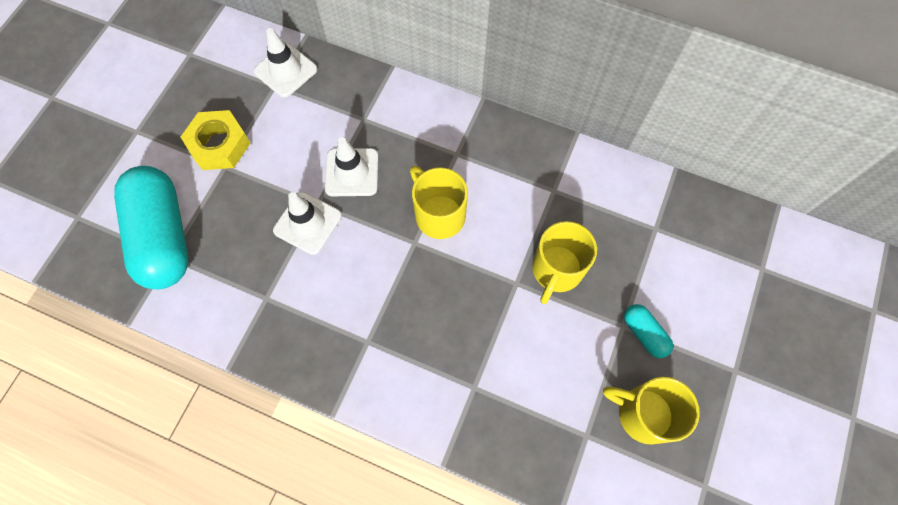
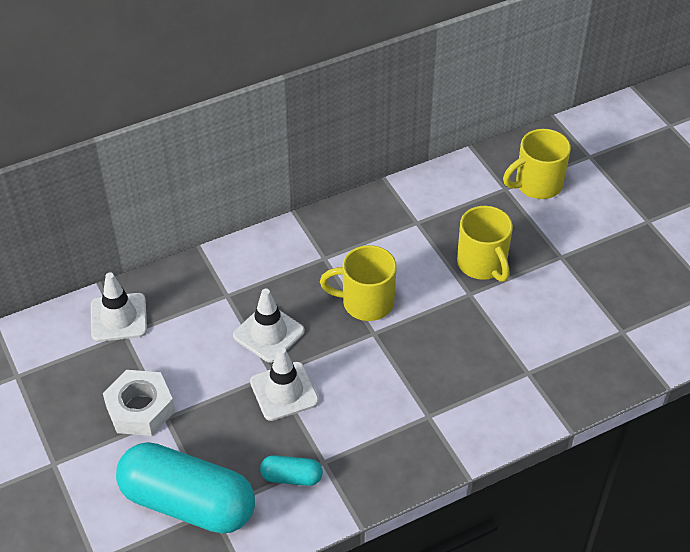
camera: 50 degrees left, 20 degrees down
(219, 145) = (140, 408): yellow nut -> white nut
(643, 414) = (634, 289): yellow mug -> yellow mug (537, 184)
(644, 333) = (577, 249): turquoise capsule -> turquoise capsule (291, 477)

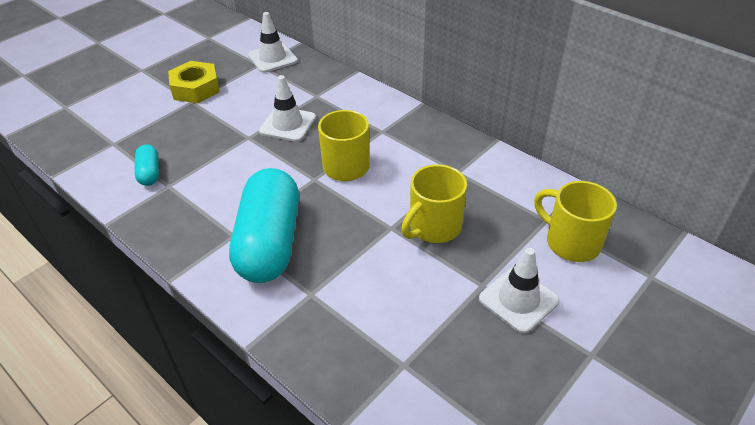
camera: 70 degrees right, 5 degrees down
(140, 408) = (196, 88): white nut -> yellow nut
(188, 503) = (117, 131): turquoise capsule -> turquoise capsule (269, 242)
(284, 391) = (233, 147): white traffic cone -> white traffic cone (518, 300)

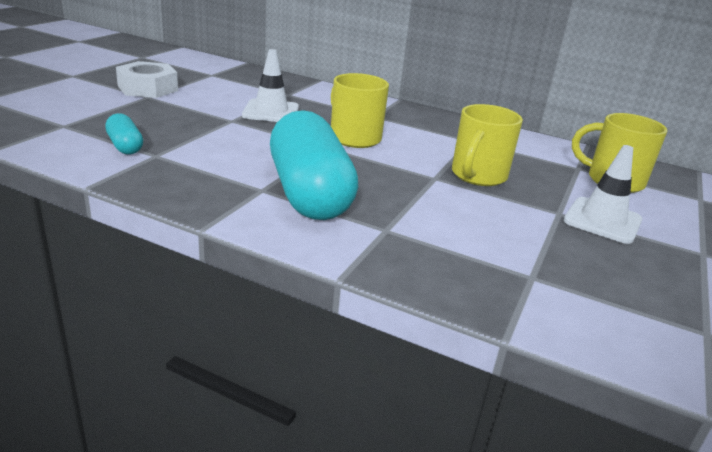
camera: 20 degrees left, 15 degrees down
(196, 88) = (148, 88): yellow nut -> white nut
(272, 58) = (224, 71): white traffic cone -> none

